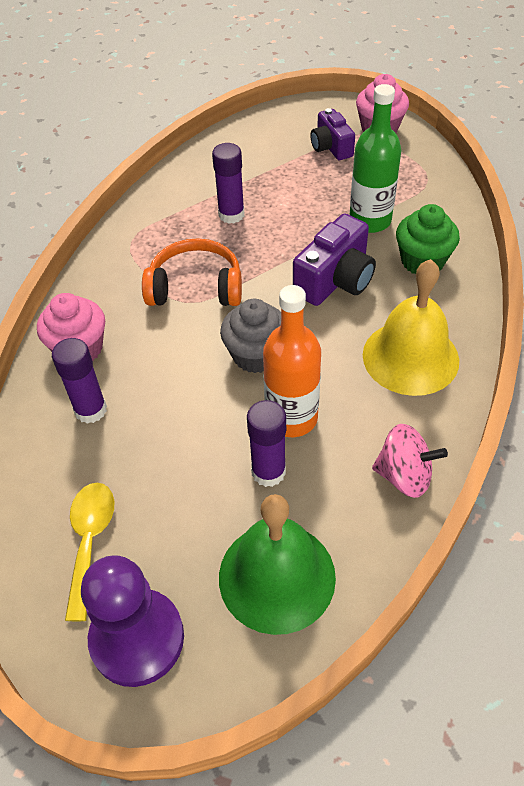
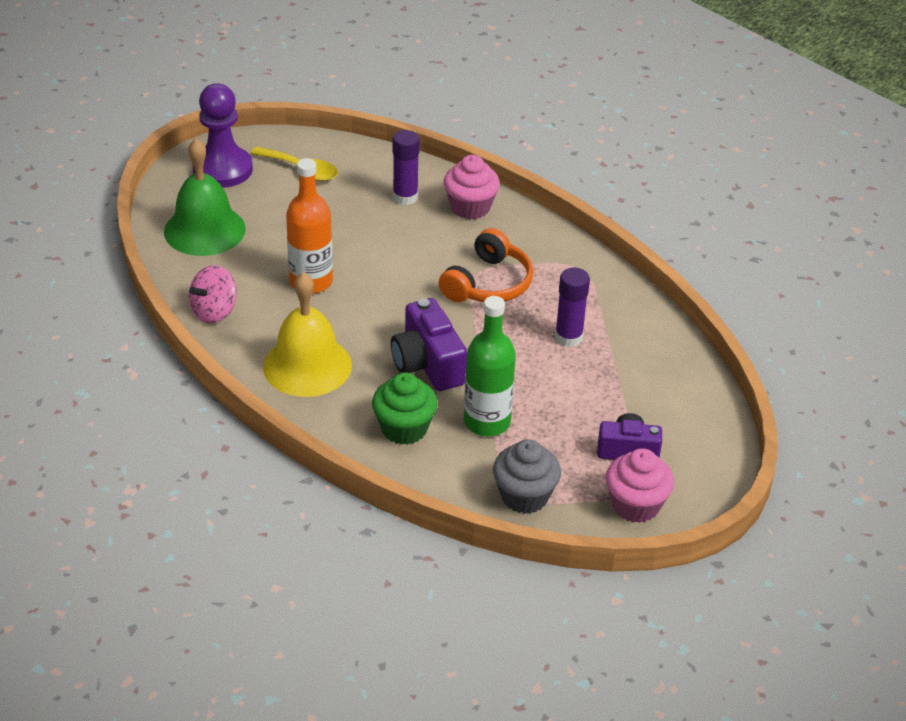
camera: 115 degrees right, 10 degrees down
(256, 355) = (385, 287): grey cupcake -> grey cupcake (524, 496)
(268, 472) = (278, 254): purple glue stick -> none

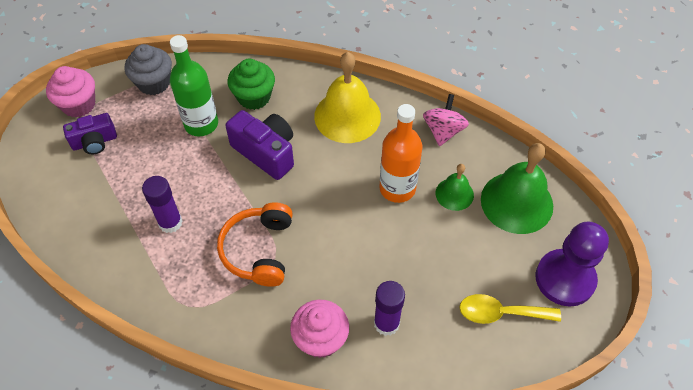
camera: 155 degrees right, 15 degrees up
(258, 257) = (454, 194): none -> green bell

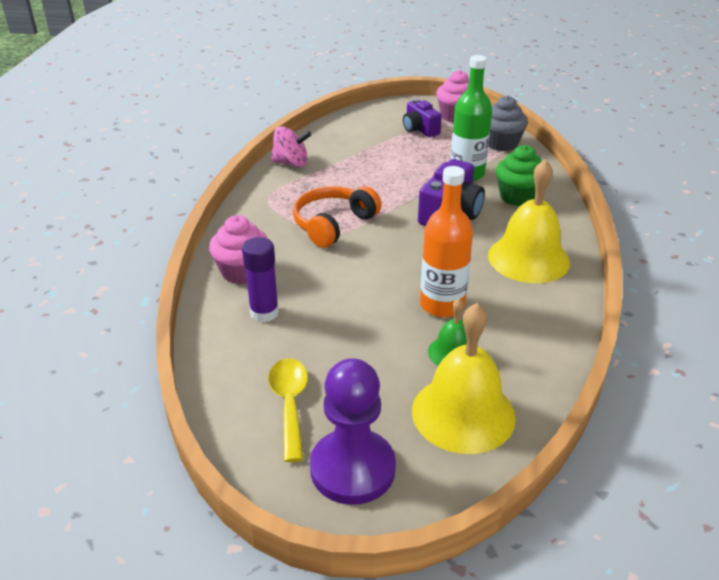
camera: 80 degrees right, 20 degrees down
(170, 222) = (349, 176): purple glue stick -> none
(259, 250) = (333, 224): orange headphones -> orange headphones turned 45 degrees counterclockwise
(443, 131) = (549, 336): pink spinning top -> pink spinning top (291, 163)
(516, 202) = (463, 413): green bell -> yellow bell

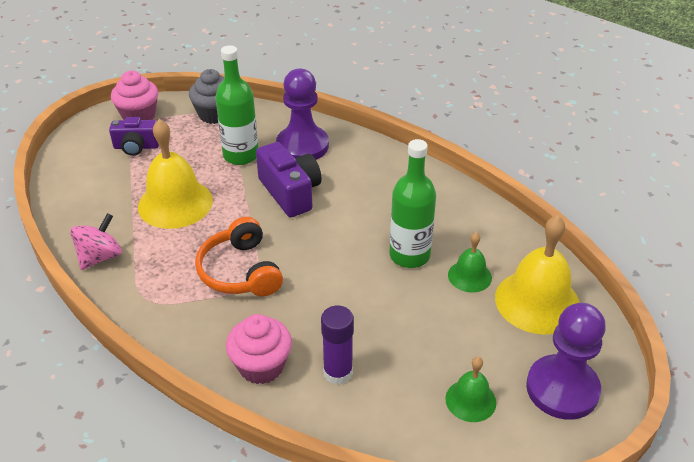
camera: 60 degrees left, 5 degrees up
(289, 404) = (470, 400): yellow spoon -> green bell
(442, 305) = (409, 255): orange bottle -> green bottle
(518, 197) = (302, 146): green cupcake -> purple pawn
(528, 258) = (388, 182): yellow bell -> yellow bell (175, 203)

